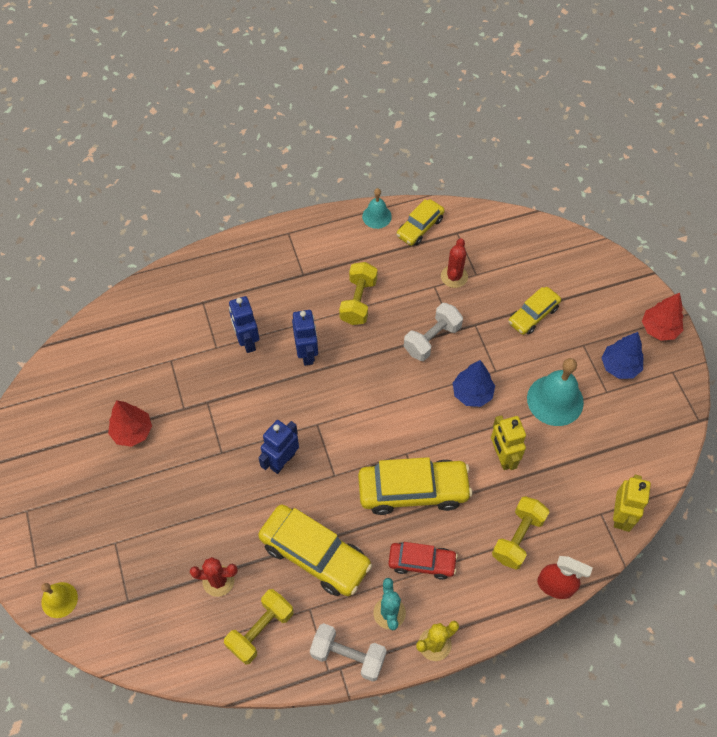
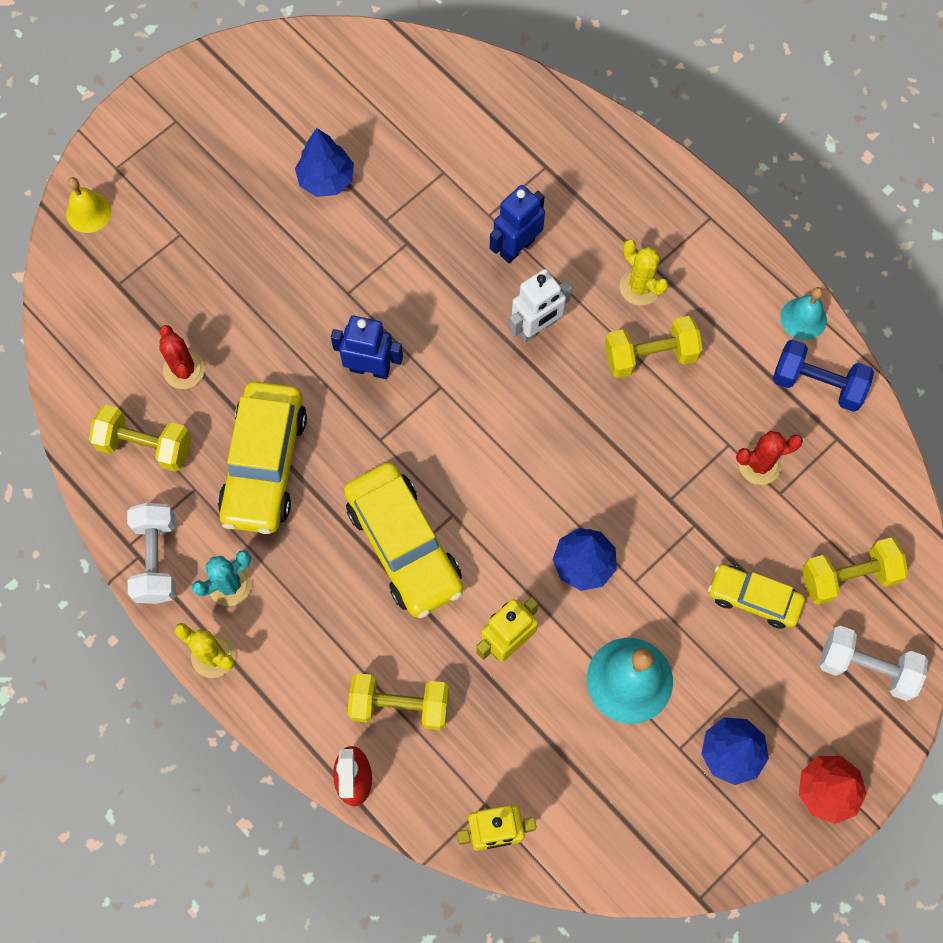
camera: 65 degrees right, 10 degrees up
(132, 432) = (326, 179): red tree -> blue tree
(307, 353) = (536, 328): blue robot -> white robot
(311, 287) = (640, 287): none -> yellow cactus
(420, 227) = (817, 384): yellow car -> blue dumbbell
(422, 562) = (311, 597): red car -> none
(432, 339) = (641, 477): white dumbbell -> white dumbbell (866, 668)
(540, 264) = (848, 577): none -> yellow dumbbell

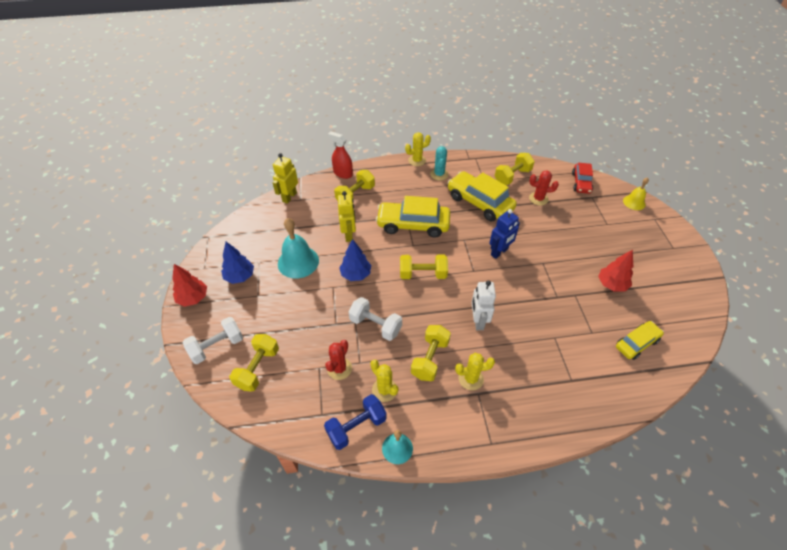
camera: 125 degrees right, 20 degrees down
(86, 317) = (581, 183): none -> red car
(156, 559) = (464, 162): white dumbbell -> white dumbbell (375, 325)
(326, 179) = (611, 284): blue tree -> red tree
(505, 459) = (422, 274): none -> yellow dumbbell
(517, 247) = (528, 338): blue robot -> none
(742, 384) = (384, 390): none -> yellow cactus
(753, 599) = (285, 324): yellow car -> yellow car (636, 343)

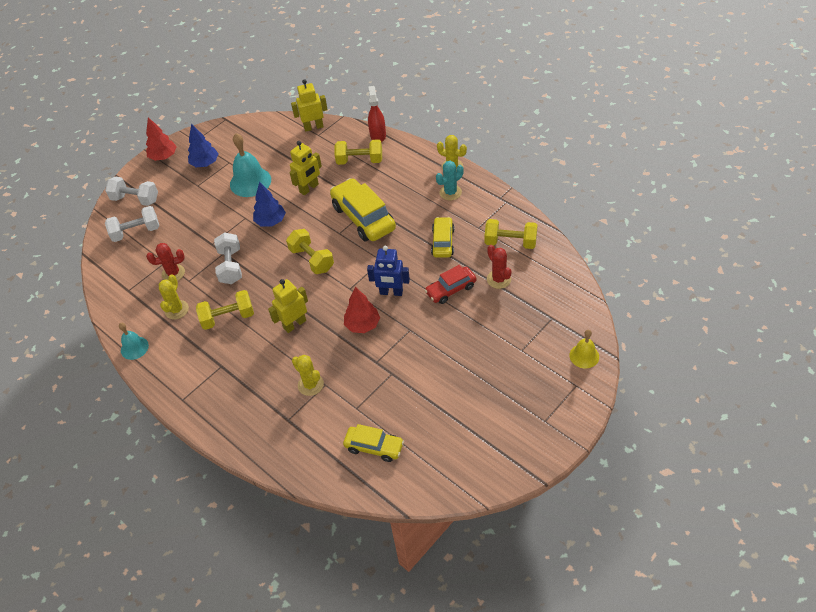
camera: 55 degrees right, 0 degrees up
(258, 368) = (136, 232): yellow dumbbell -> white dumbbell
(356, 427) = (133, 315): blue dumbbell -> none
(471, 379) = (231, 353): yellow cactus -> yellow cactus (310, 385)
(478, 321) = (294, 324): white robot -> yellow robot
(479, 203) = (443, 242): yellow car -> yellow car, size x0.59
(581, 183) = (565, 298): red car -> red car (451, 289)
(611, 284) = (434, 394): red tree -> red tree (362, 325)

